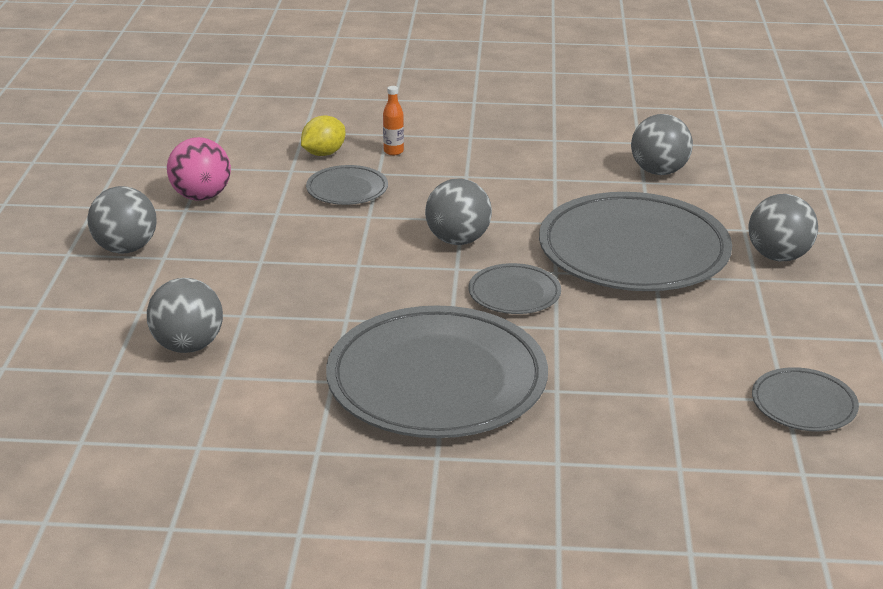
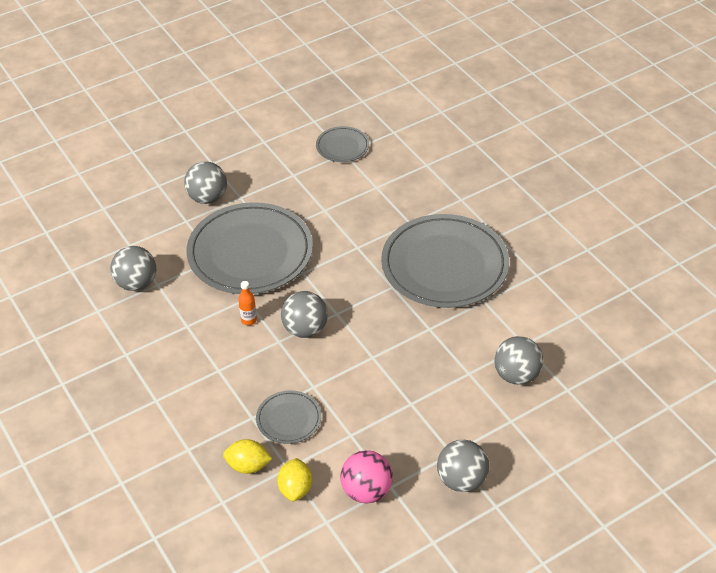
camera: 125 degrees left, 15 degrees up
(262, 165) = (295, 489): none -> yellow lemon
(393, 151) = (213, 429): orange bottle -> orange bottle (249, 320)
(514, 293) = (340, 277): grey plate -> none

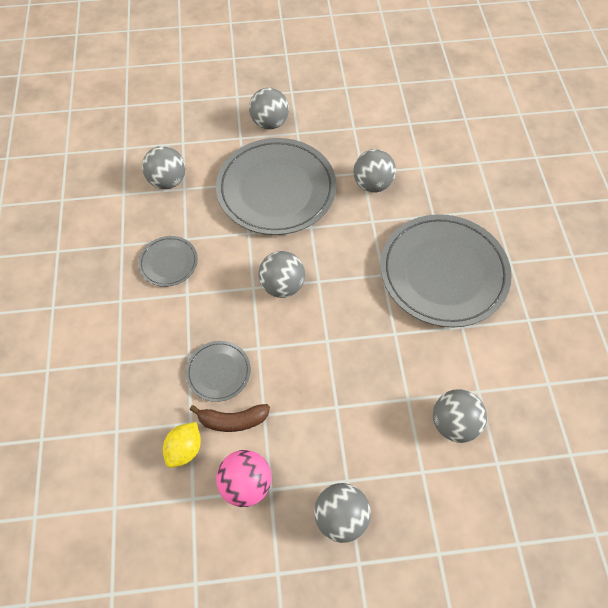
camera: 25 degrees right, 15 degrees up
(248, 466) = (158, 404): yellow lemon -> none
(249, 320) = (239, 255): orange bottle -> none
(325, 450) = (233, 420): none -> brown banana
(339, 216) = (372, 184): none -> grey ball
(342, 147) = (411, 116): grey plate -> grey plate (168, 262)

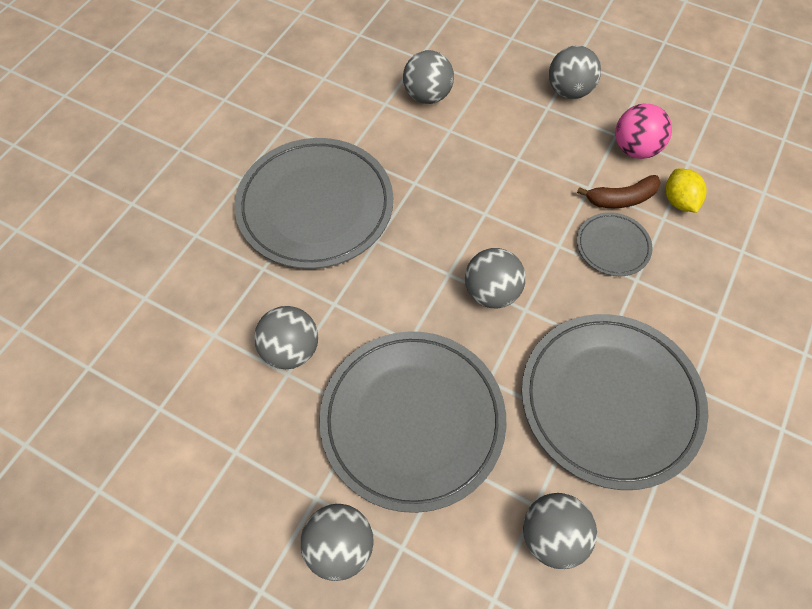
camera: 145 degrees left, 0 degrees up
(168, 262) = (610, 401): grey plate -> grey plate, size x2.17
(185, 449) = (679, 201): yellow lemon -> yellow lemon turned 75 degrees counterclockwise
(233, 420) = (621, 199): brown banana -> brown banana turned 135 degrees clockwise

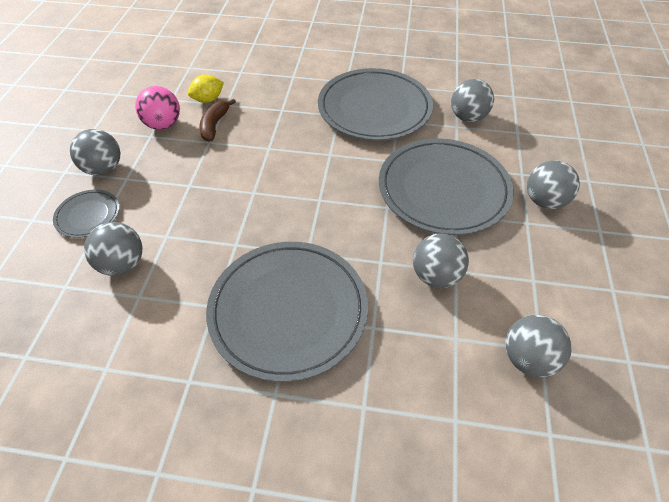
camera: 110 degrees left, 10 degrees down
(491, 292) = (324, 173): grey ball -> grey ball (528, 359)
(612, 246) = (259, 123): grey plate -> grey plate (88, 215)
(621, 199) = (214, 125): brown banana -> brown banana turned 135 degrees counterclockwise

